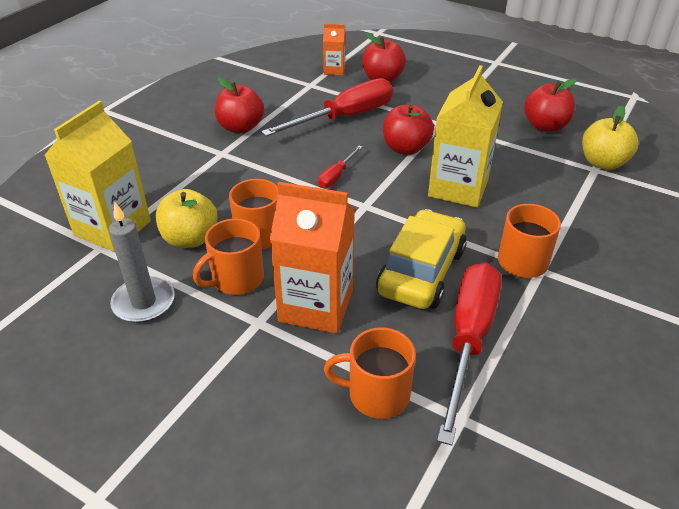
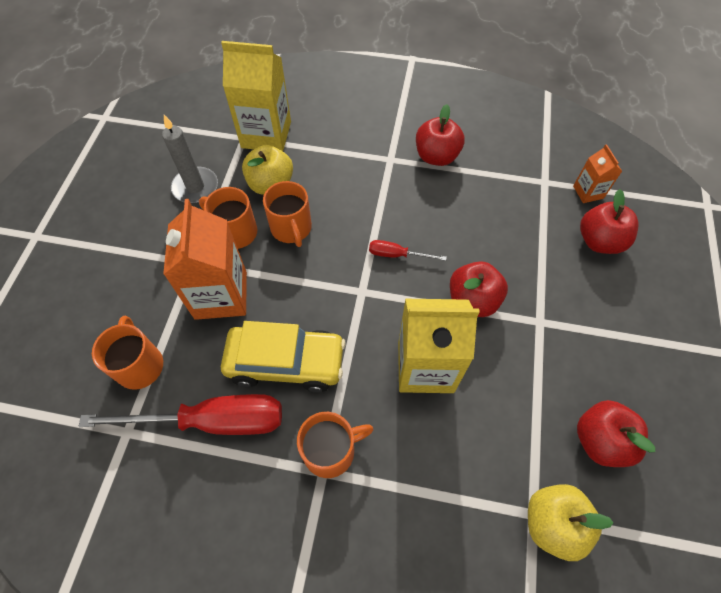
camera: 70 degrees right, 20 degrees up
(344, 117) = (500, 230): red screwdriver -> none

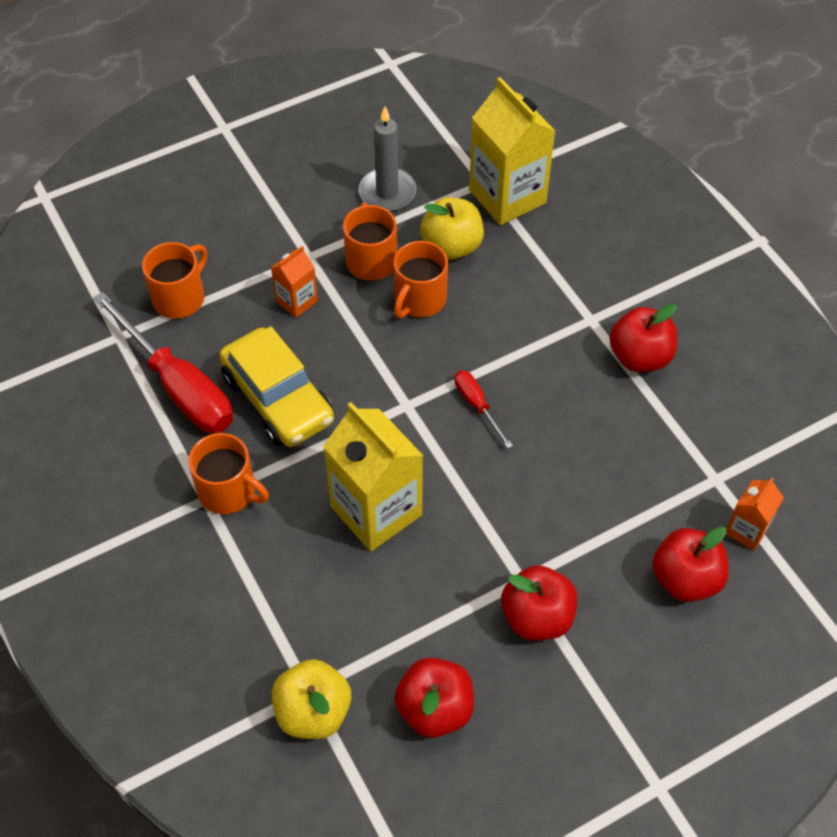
camera: 50 degrees right, 5 degrees down
(221, 295) = (297, 301): orange carton -> orange carton, size x0.51
(472, 300) = (488, 504): red apple -> red apple (537, 617)

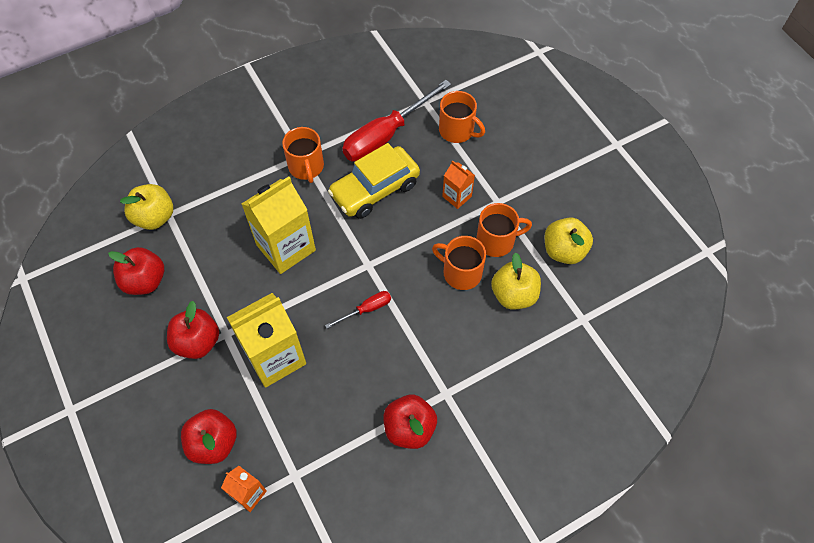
camera: 90 degrees right, 5 degrees up
(229, 491) = (306, 167): orange mug -> orange mug turned 45 degrees counterclockwise
(387, 193) = (564, 251): grey candle -> yellow apple
(507, 196) = (569, 336): yellow carton -> yellow carton (275, 357)

